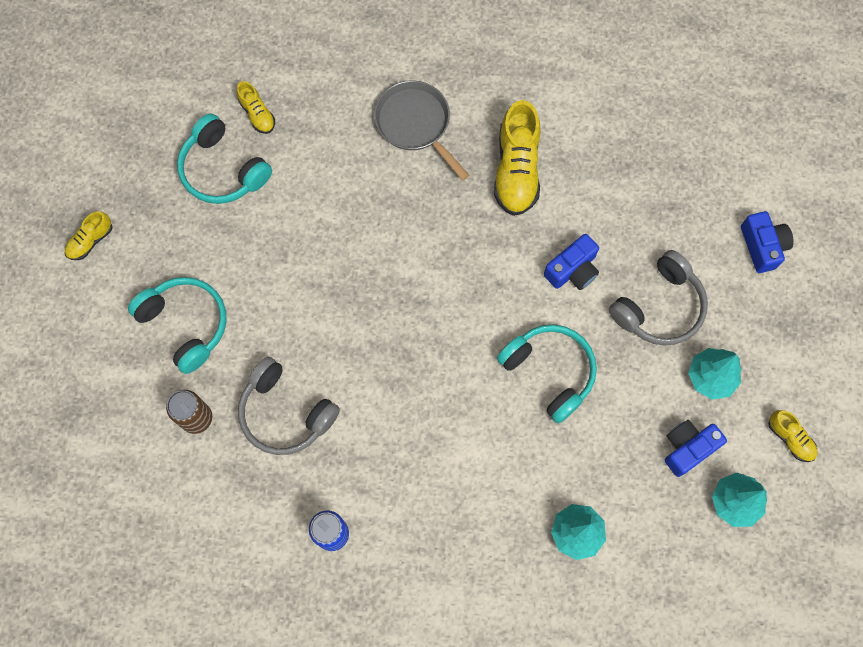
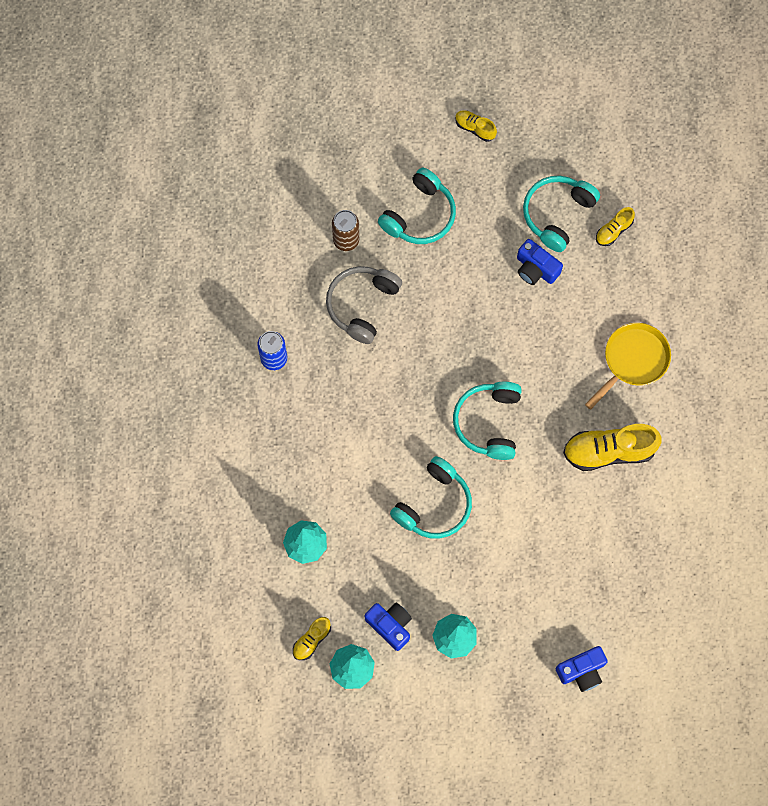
camera: 80 degrees right, 0 degrees up
(416, 124) = (633, 360): grey pan -> yellow pan
(460, 292) = (488, 423): none -> turquoise headphones
(572, 270) = (527, 511): blue camera -> blue camera (536, 269)
(659, 307) = (508, 588): grey headphones -> none
(790, 438) = (414, 710): yellow shoe -> yellow shoe (311, 640)

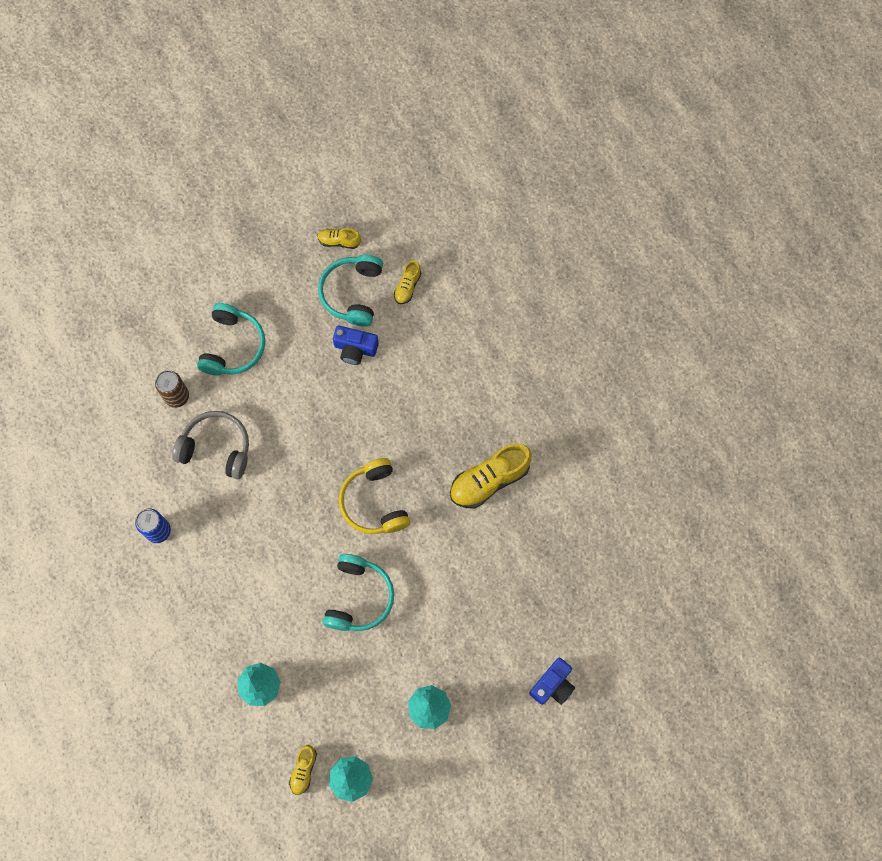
camera: 25 degrees left, 0 degrees up
(362, 305) = (216, 448): grey headphones -> grey headphones turned 105 degrees clockwise
(390, 625) = (368, 723): blue camera -> none
(475, 128) = (247, 249): yellow shoe -> yellow shoe (339, 241)
(488, 423) = (374, 502): turquoise headphones -> yellow headphones
(633, 360) = (474, 392): yellow pan -> none

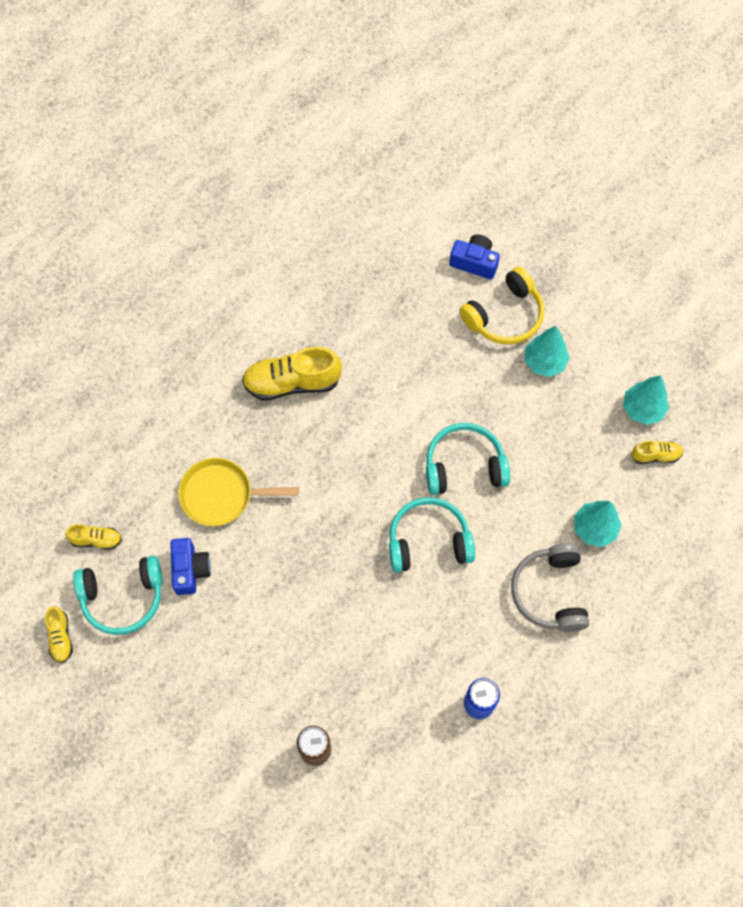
camera: 110 degrees left, 5 degrees down
(216, 448) = (360, 678): grey headphones -> grey headphones (550, 592)
(233, 346) = (231, 709): turquoise headphones -> turquoise headphones (428, 541)
(374, 502) = (358, 486): yellow headphones -> yellow headphones (505, 316)
(408, 391) = (222, 495): none -> yellow pan
(489, 480) = (292, 382): yellow shoe -> yellow shoe turned 135 degrees clockwise

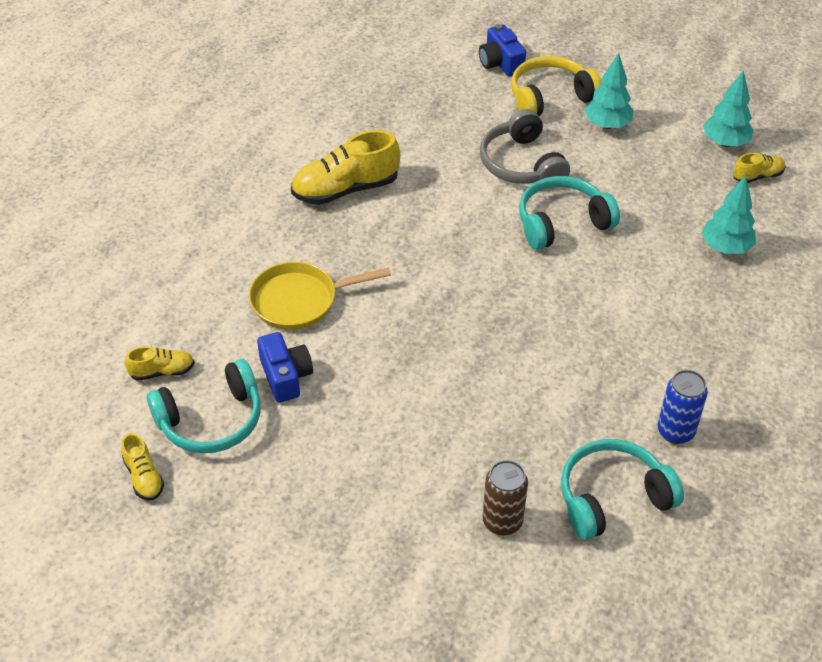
camera: 15 degrees left, 20 degrees down
(428, 541) = (551, 294): turquoise headphones -> turquoise headphones (612, 497)
(474, 262) = (500, 63): blue camera -> blue camera turned 120 degrees counterclockwise
(505, 316) = (550, 97): yellow headphones -> yellow headphones turned 150 degrees counterclockwise
(550, 592) = (705, 312): grey headphones -> grey headphones (521, 164)

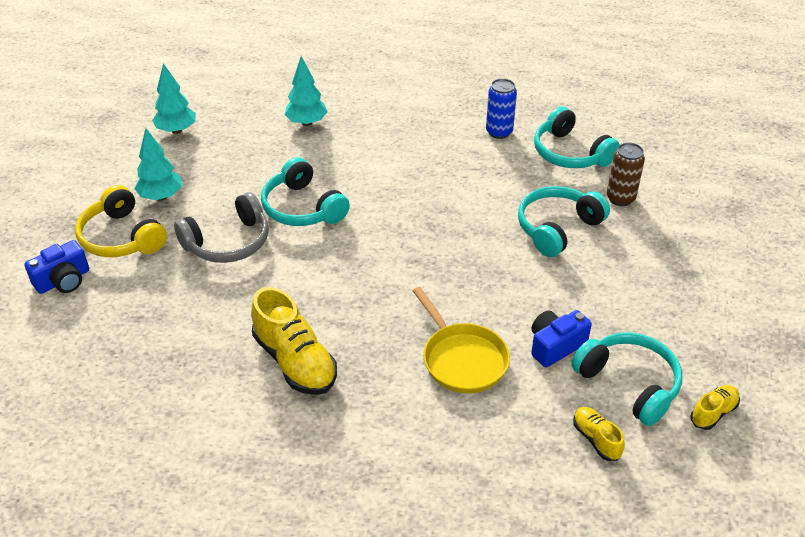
camera: 105 degrees left, 5 degrees down
(464, 435) = (557, 228): none -> turquoise headphones
(757, 176) = (217, 112): yellow shoe -> none

